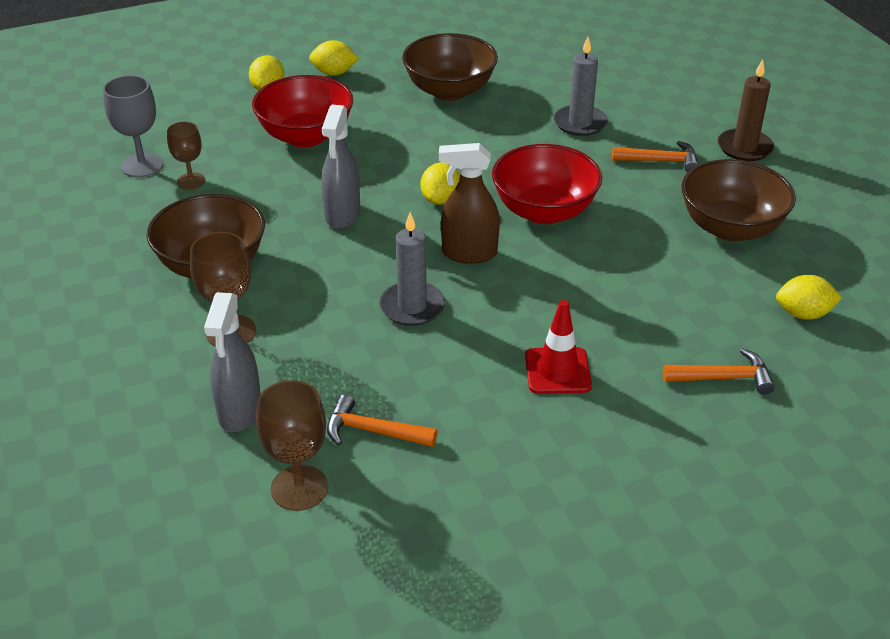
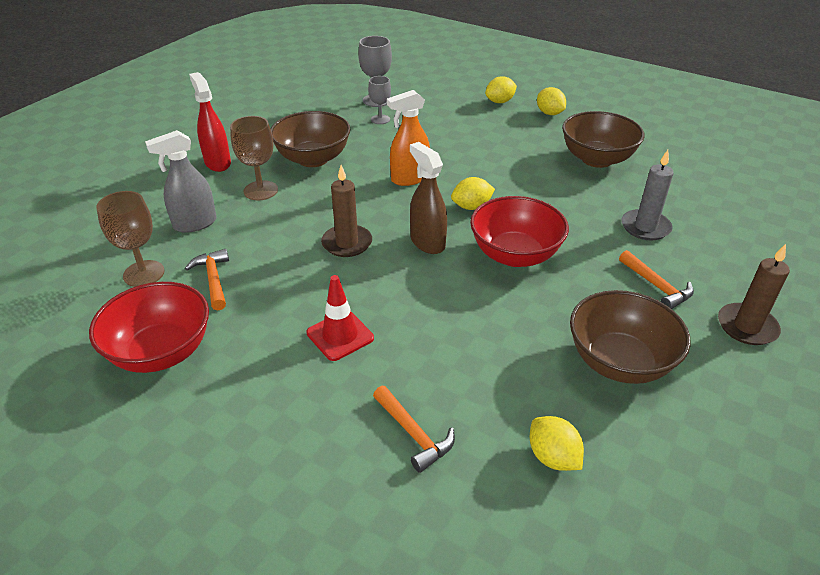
camera: 55 degrees right, 0 degrees up
(117, 346) = (217, 163): none -> red spray bottle
(191, 181) = (380, 119): brown goblet -> grey goblet
(306, 136) = (471, 133): red bowl -> red bowl (161, 352)
(342, 215) = (409, 179): grey spray bottle -> orange spray bottle
(412, 307) = (347, 243): grey candle -> brown candle

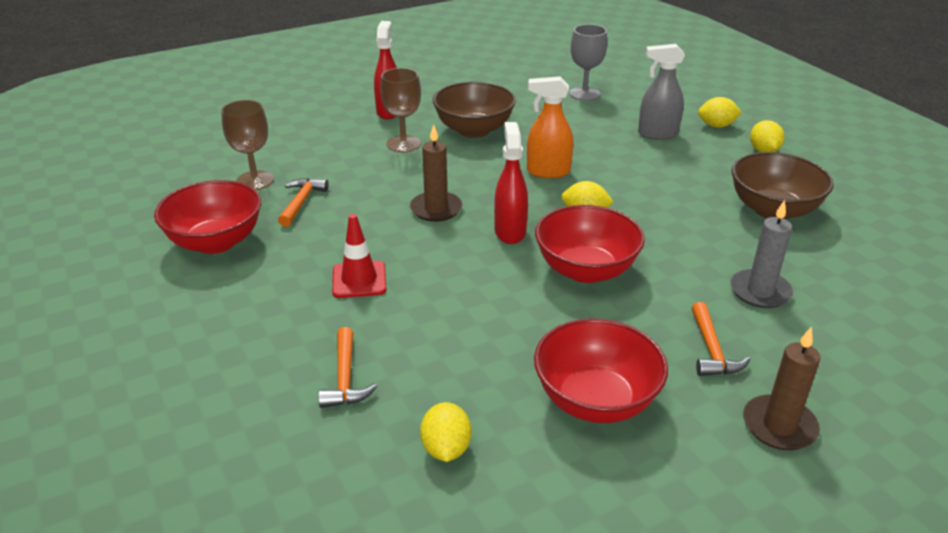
camera: 30 degrees right, 5 degrees down
(195, 224) = (326, 155): grey spray bottle -> grey spray bottle (657, 134)
(380, 119) = (571, 112): grey goblet -> none
(427, 242) = (510, 231): brown spray bottle -> red spray bottle
(619, 362) = (595, 400): brown bowl -> red bowl

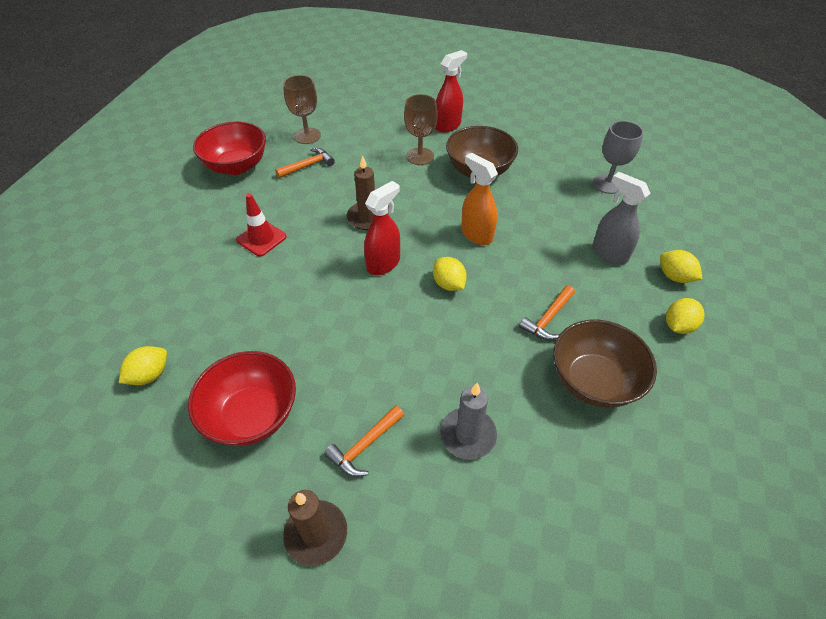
camera: 45 degrees right, 15 degrees up
(345, 378) = (172, 294): orange hammer -> orange hammer (548, 319)
(585, 270) = (383, 325): red bowl -> none

